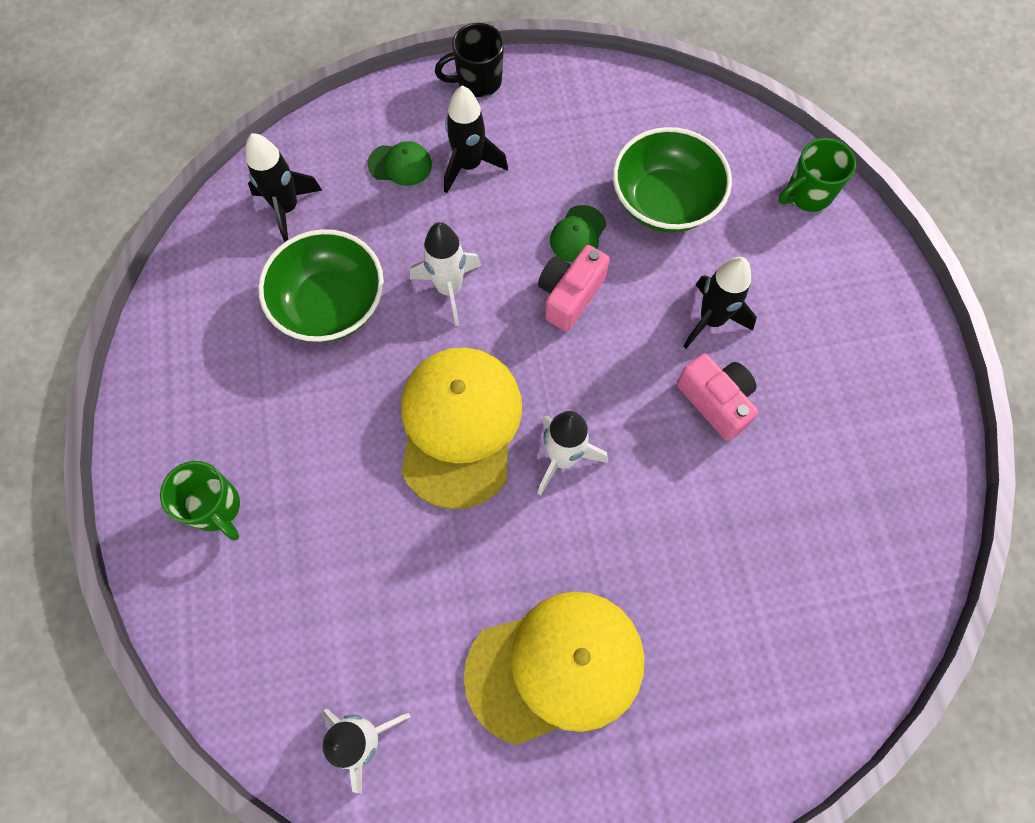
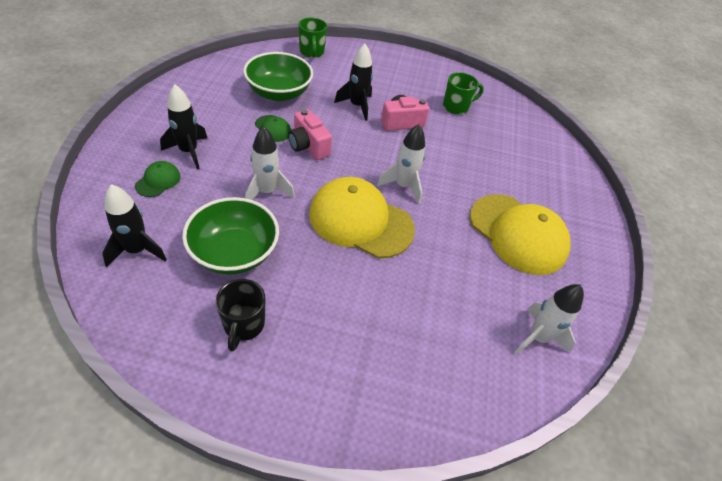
camera: 75 degrees left, 20 degrees down
(216, 507) = (349, 374): green mug -> green mug (456, 107)
(478, 81) = (132, 125): black mug -> black mug (243, 325)
(556, 666) = (518, 234): yellow cap -> yellow cap turned 135 degrees clockwise

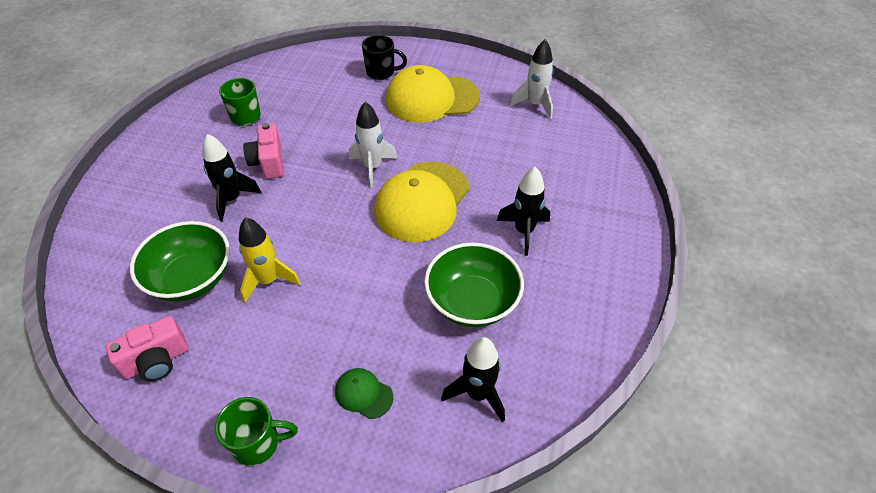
camera: 80 degrees left, 0 degrees up
(188, 151) = (308, 368): black rocket -> black rocket (524, 231)
(243, 325) = (556, 286): black mug -> black mug (381, 72)
(267, 192) = (382, 280): white rocket -> none
(273, 128) = (268, 281): green cap -> yellow rocket
(308, 146) = (305, 245): pink camera -> pink camera (156, 361)
(311, 52) = (97, 245): green mug -> green mug (258, 443)
(518, 234) = (431, 99): yellow cap -> yellow cap turned 150 degrees counterclockwise

